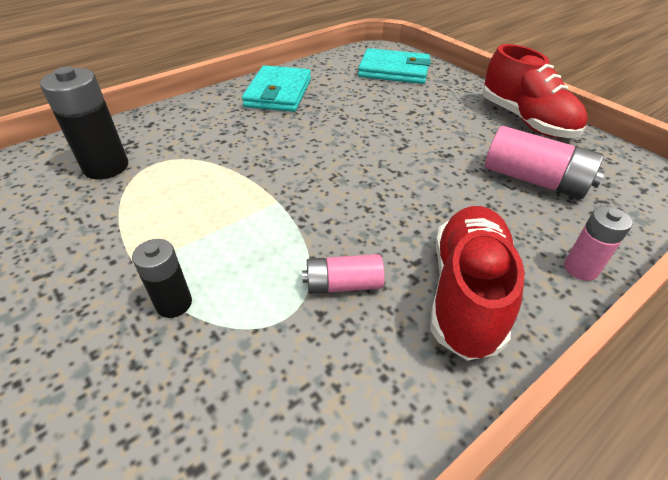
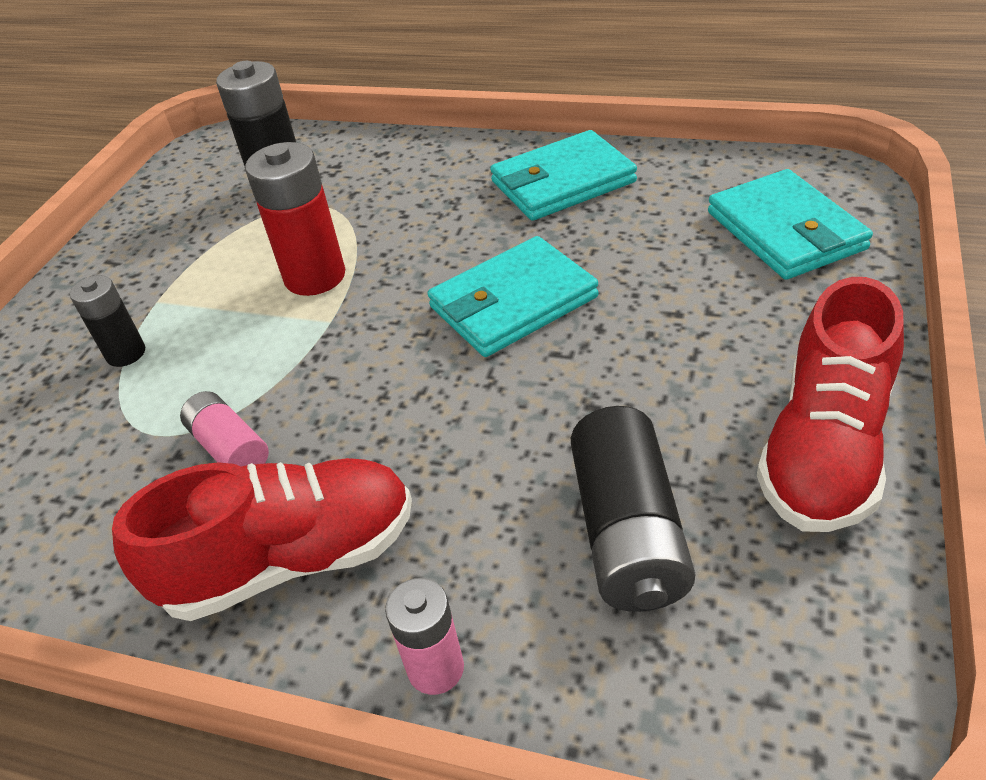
camera: 60 degrees right, 0 degrees up
(227, 190) = (315, 276): none -> red battery
(348, 142) = (513, 302): none -> turquoise wallet
(534, 180) = (628, 532): pink battery -> black battery

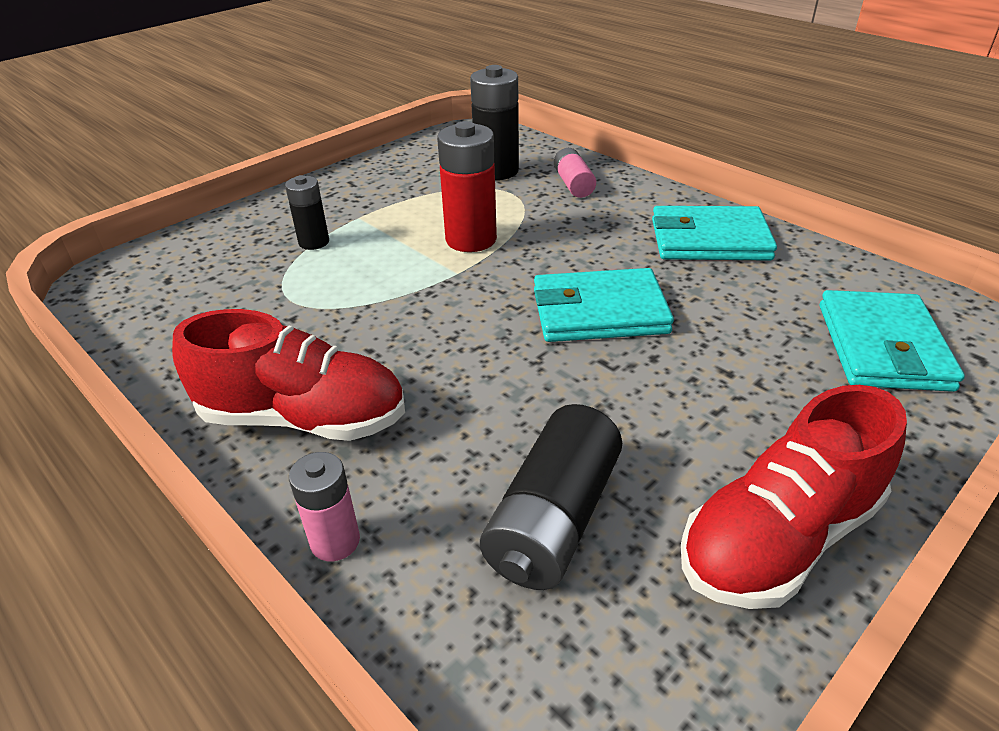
camera: 25 degrees right, 5 degrees down
(230, 448) = (326, 328): pink battery -> pink battery (573, 184)

